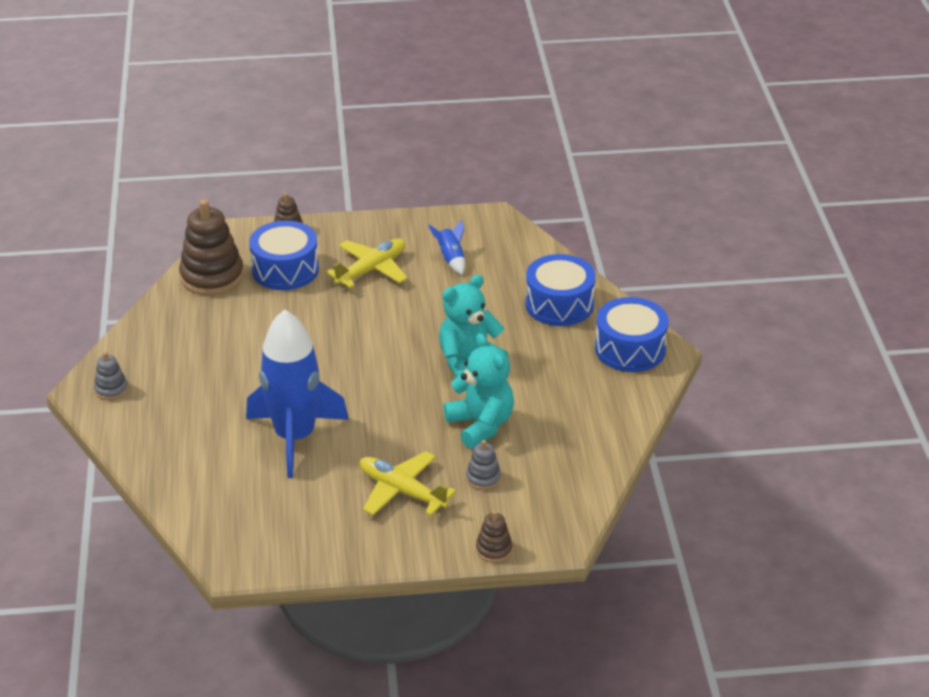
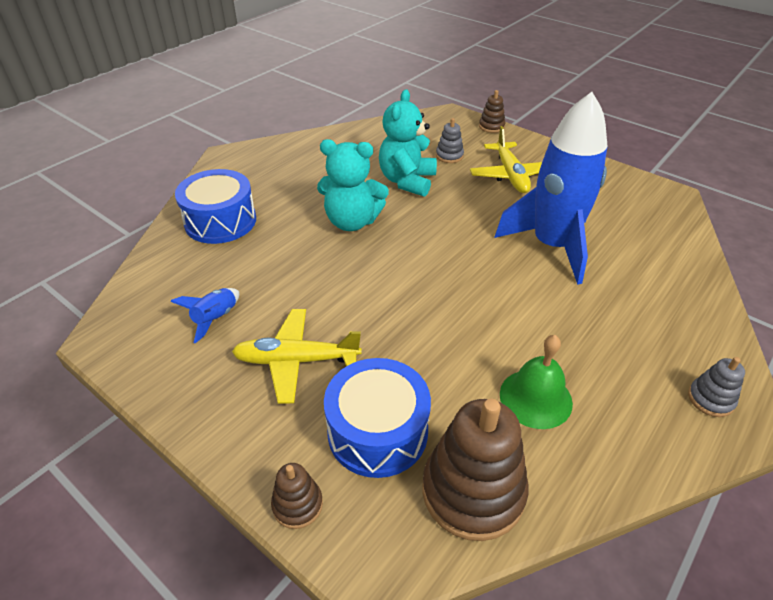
camera: 135 degrees left, 5 degrees up
(216, 331) = (535, 398): none -> green bell
(630, 349) = (241, 168): blue drum -> none

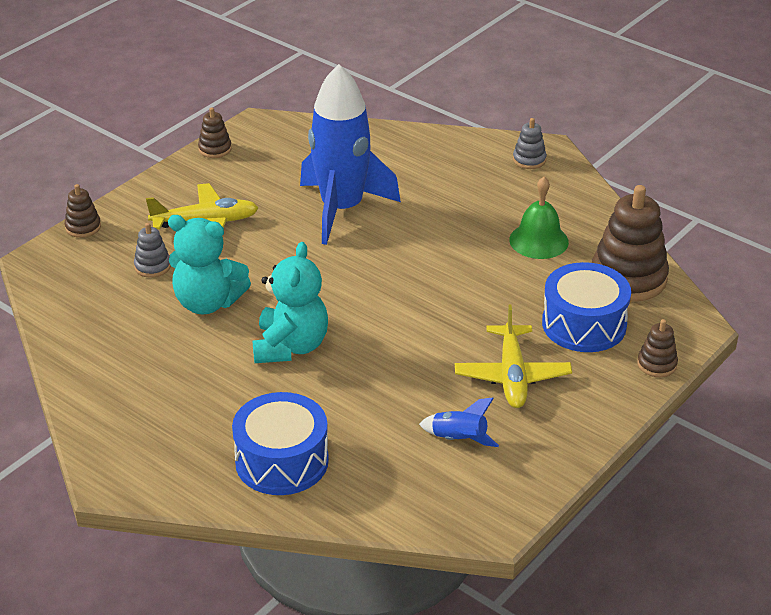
camera: 90 degrees left, 5 degrees down
(618, 174) = (215, 149): none -> brown stacking toy

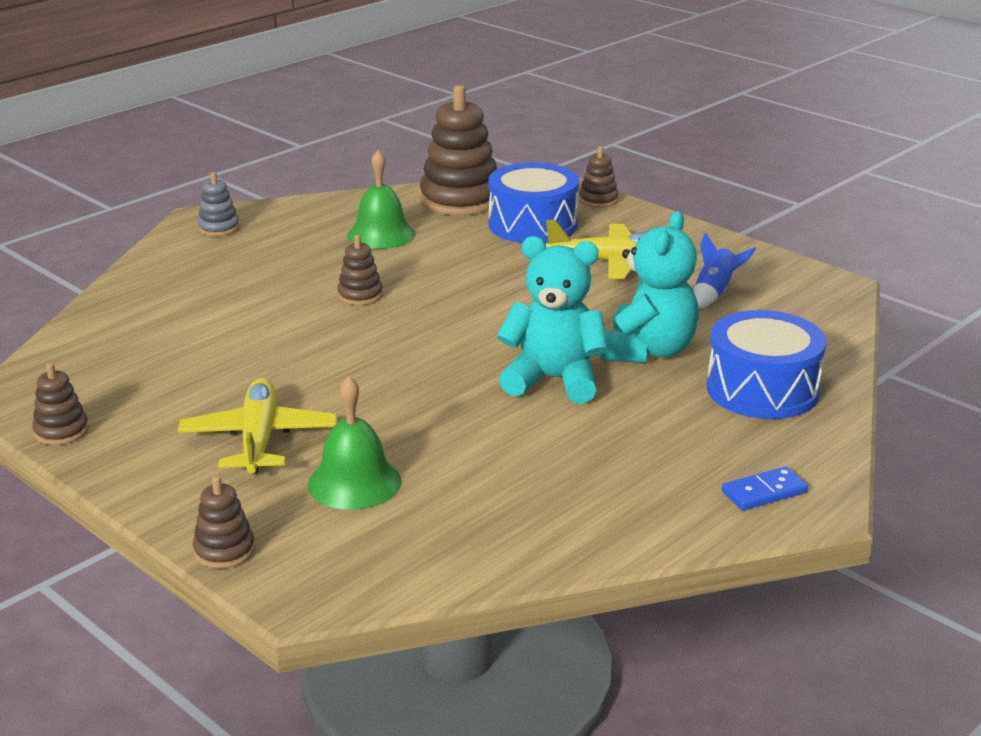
camera: 85 degrees left, 10 degrees down
(130, 453) = (764, 492): none -> blue domino
(152, 266) = (354, 482): grey stacking toy -> green bell
(207, 302) = (452, 437): turquoise teddy bear -> turquoise teddy bear (648, 351)
(342, 209) = (270, 340): blue rocket -> none
(420, 241) = (360, 295): none -> brown stacking toy

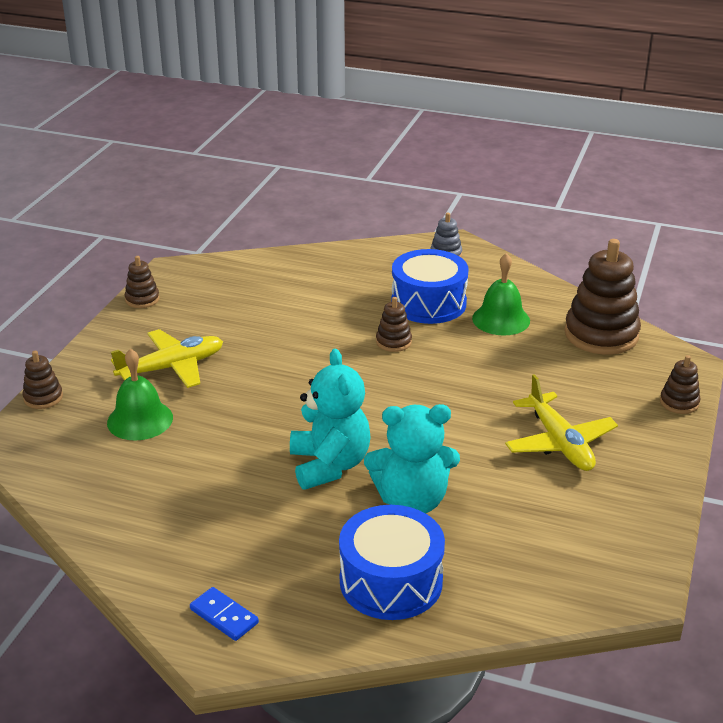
camera: 65 degrees right, 5 degrees up
(533, 225) = (591, 382): blue drum -> blue drum (428, 303)
(714, 293) = (551, 514): blue rocket -> none

